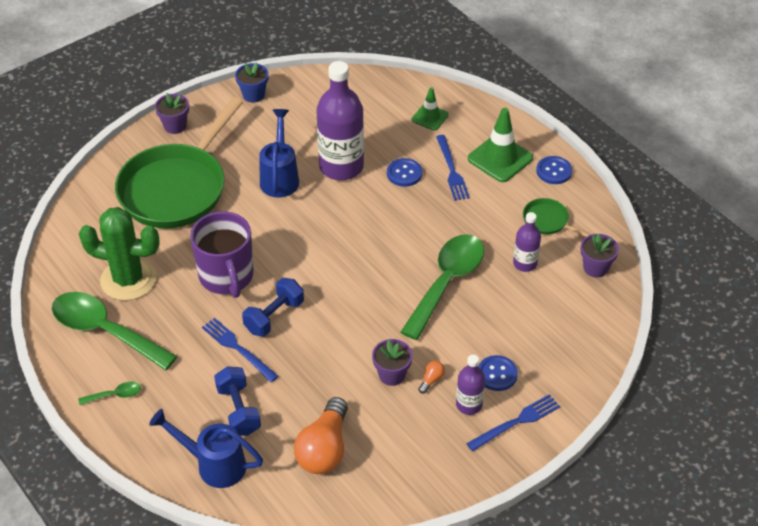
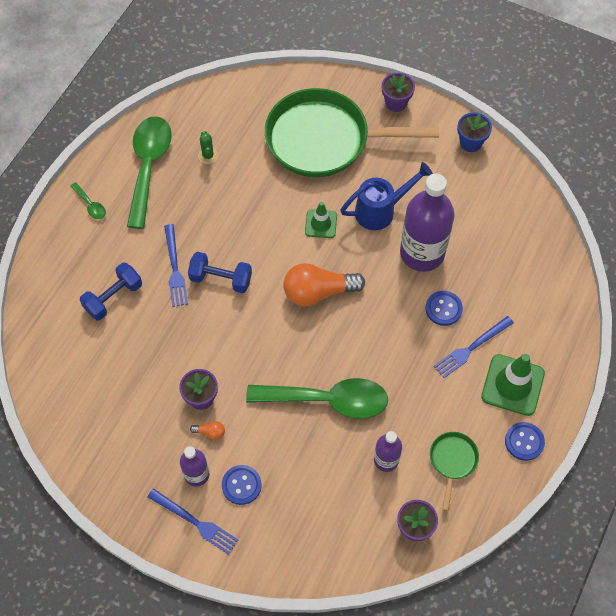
camera: 65 degrees right, 15 degrees up
(128, 279) = (208, 156): green cactus -> green cactus, size x0.40
(213, 464) = (54, 304): blue watering can -> none
(226, 277) = (246, 224): purple mug -> none
(238, 348) = (175, 268): blue fork -> blue fork turned 150 degrees clockwise
(324, 449) = (102, 378): orange light bulb -> orange light bulb (318, 292)
(430, 117) = (531, 300): green traffic cone -> green traffic cone (321, 224)

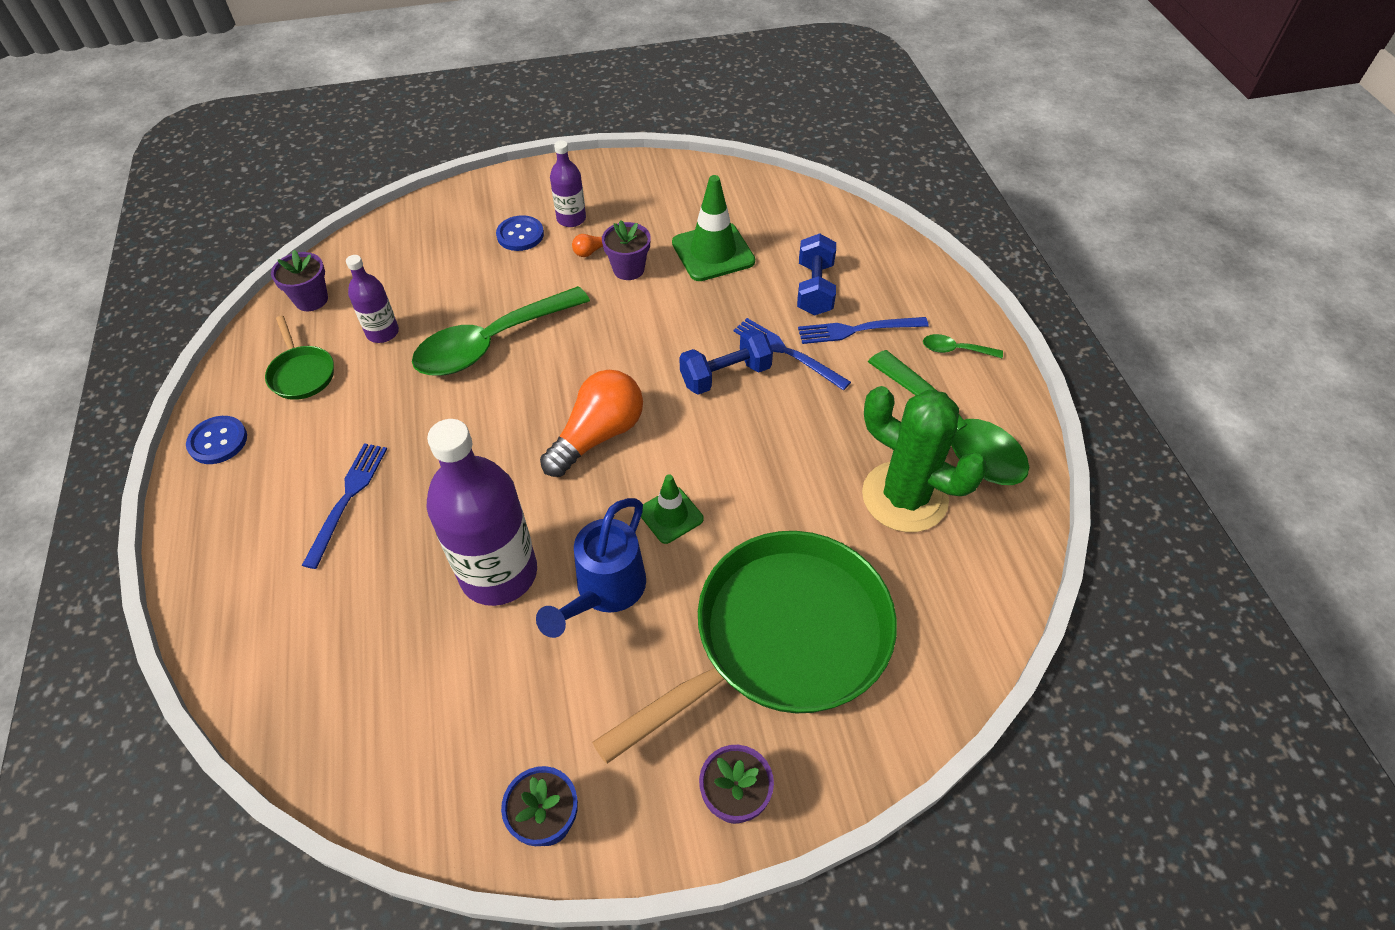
camera: 140 degrees right, 10 degrees down
(195, 522) = (539, 192): blue fork -> blue fork (858, 330)
(208, 156) = (904, 497): green cactus -> green cactus, size x2.48
(443, 309) = (417, 521): blue button -> none
(512, 385) = (264, 491): green traffic cone -> green traffic cone (713, 252)

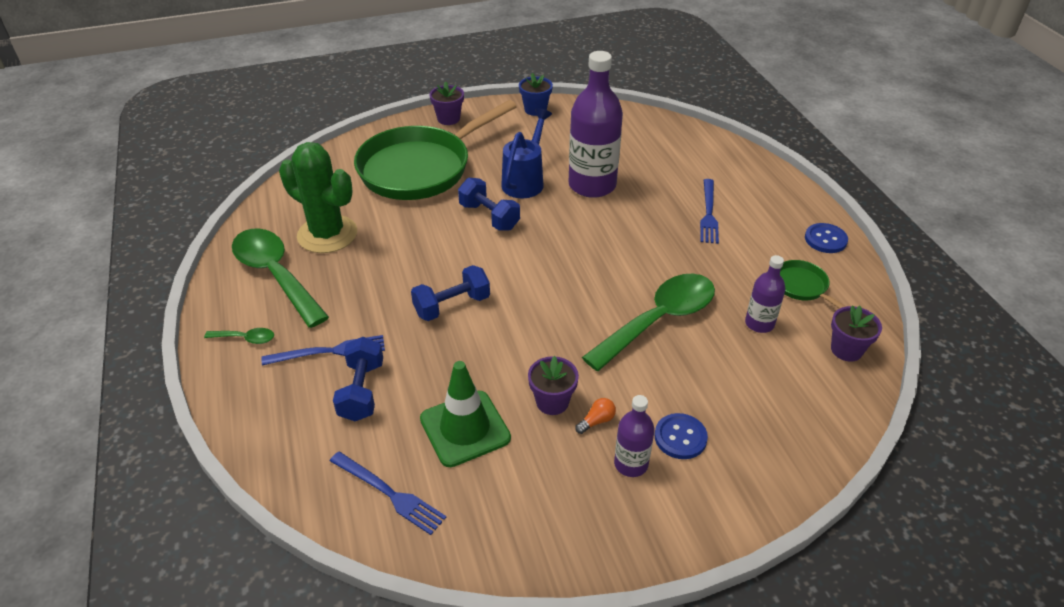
camera: 175 degrees right, 10 degrees down
(598, 435) = (548, 258): orange light bulb -> none
(670, 515) = (489, 217): green traffic cone -> blue dumbbell
(787, 353) = (397, 327): blue fork -> blue fork (389, 493)

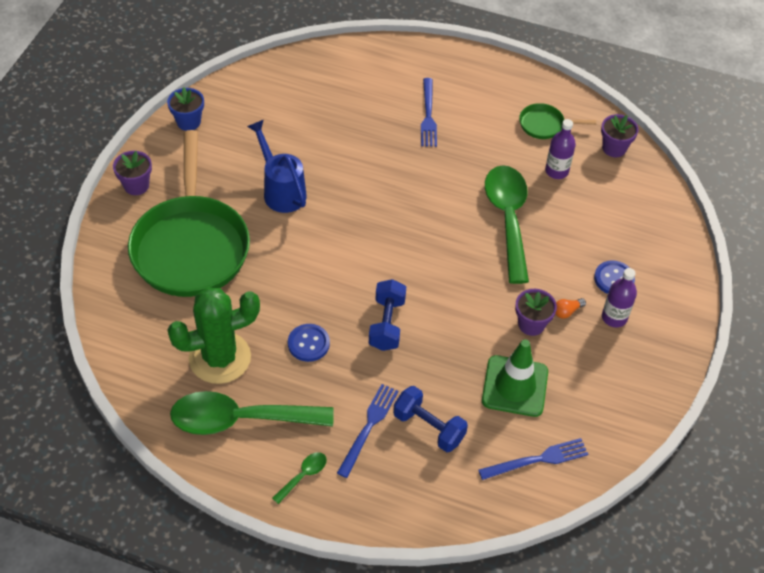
camera: 55 degrees left, 10 degrees up
(489, 217) = (304, 240): blue dumbbell -> none
(592, 185) = (329, 155): purple bottle -> none
(597, 421) = (567, 311): orange light bulb -> orange light bulb turned 120 degrees counterclockwise
(708, 213) = (428, 115): blue fork -> blue fork turned 45 degrees clockwise
(825, 239) = (513, 78): blue button -> blue button (308, 343)

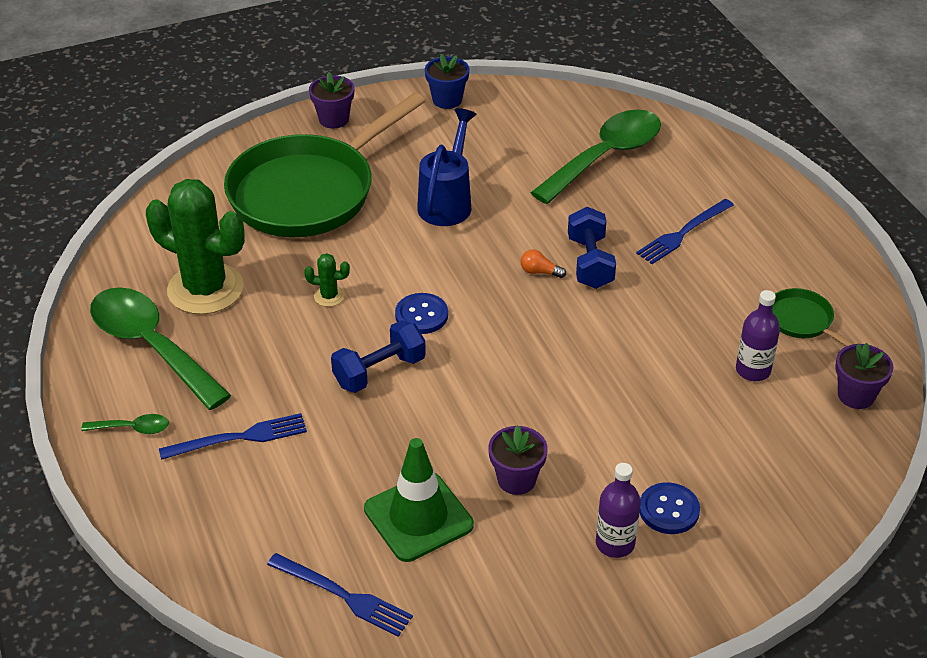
camera: 50 degrees right, 10 degrees down
(297, 303) = (329, 296): none -> green cactus
(308, 343) = (290, 334): blue button -> blue button (421, 315)
(428, 427) = (288, 482): blue dumbbell -> blue dumbbell (590, 263)
(508, 219) = (632, 374): green spoon -> green spoon (605, 157)
(567, 311) = (571, 498): orange light bulb -> orange light bulb (539, 272)

